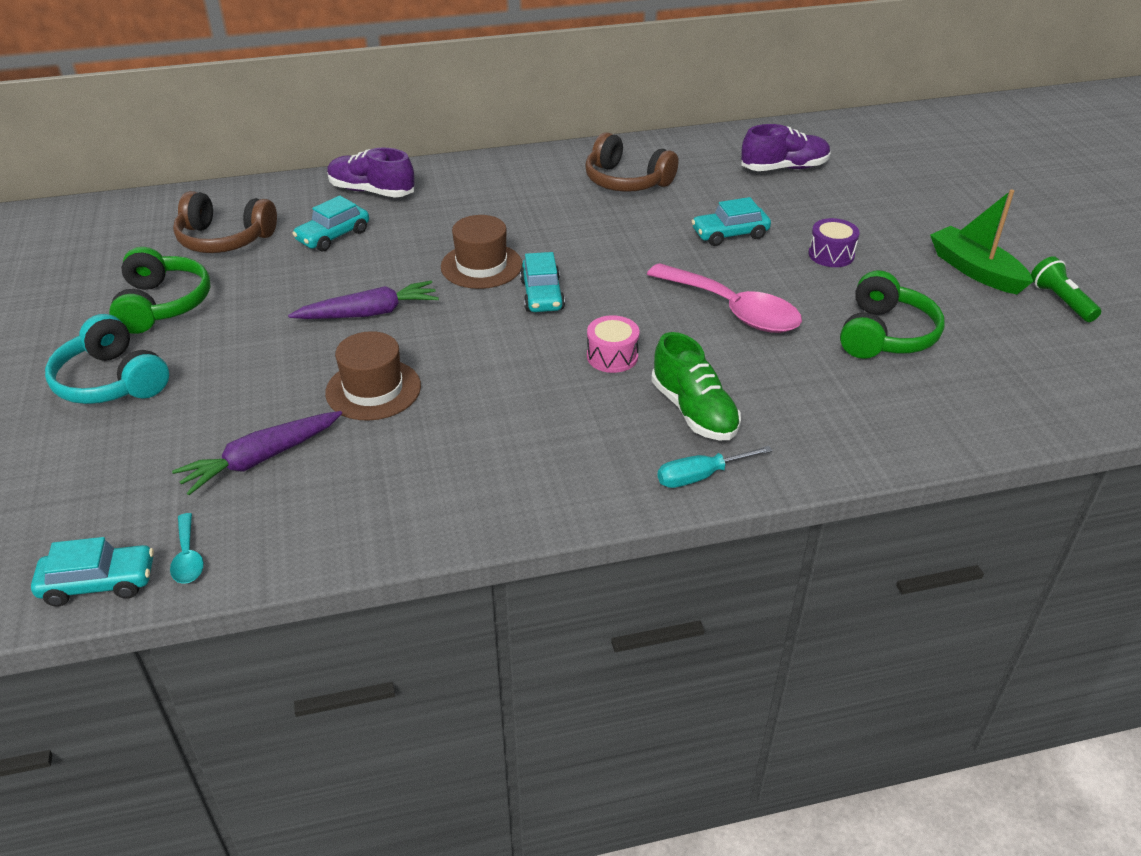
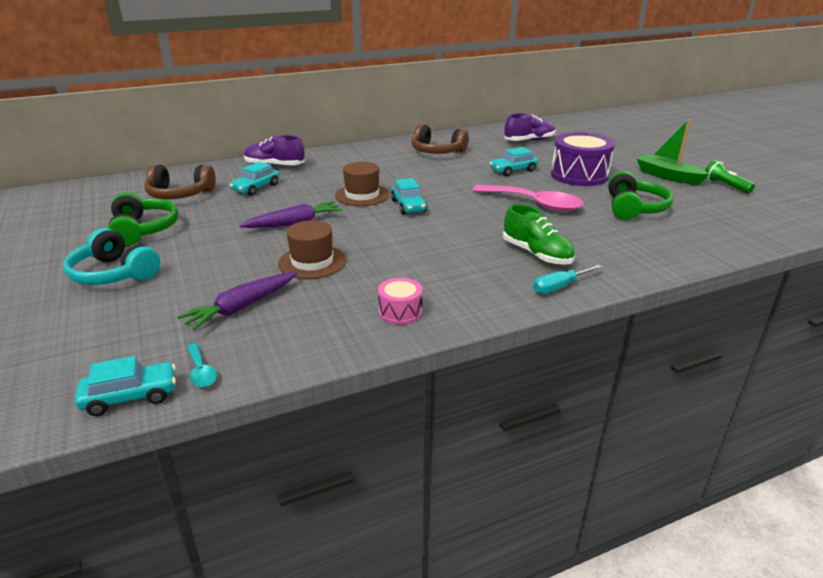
camera: 10 degrees left, 10 degrees down
(612, 356) = (469, 232): pink drum -> pink drum (400, 312)
(831, 254) = (579, 175): purple drum -> purple drum, size x1.98

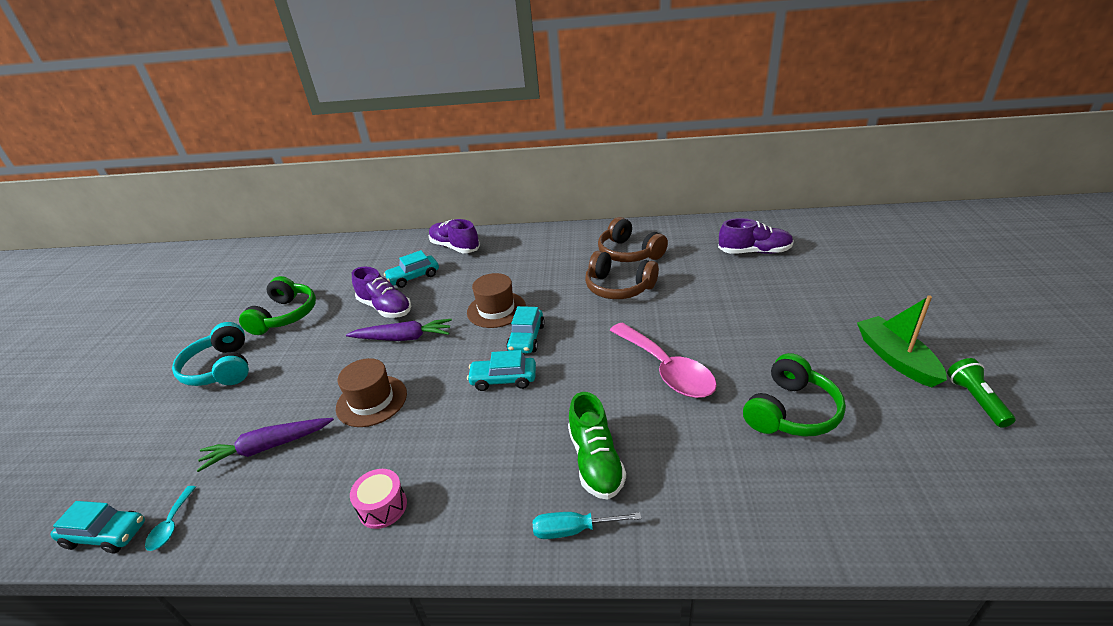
camera: 30 degrees right, 5 degrees up
(180, 194) = (348, 273): brown headphones -> brown headphones (618, 287)
(251, 209) = (385, 308): none -> purple shoe
(513, 170) = (690, 303): turquoise car -> turquoise car (503, 379)
(579, 175) = (767, 329): purple drum -> none

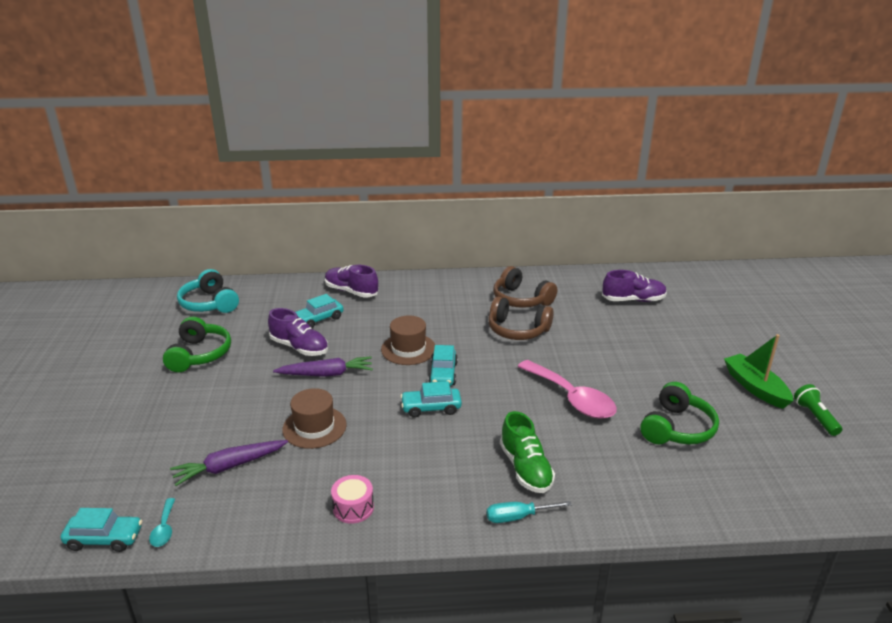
camera: 10 degrees left, 5 degrees down
(221, 368) = (153, 402): turquoise headphones -> turquoise headphones (209, 303)

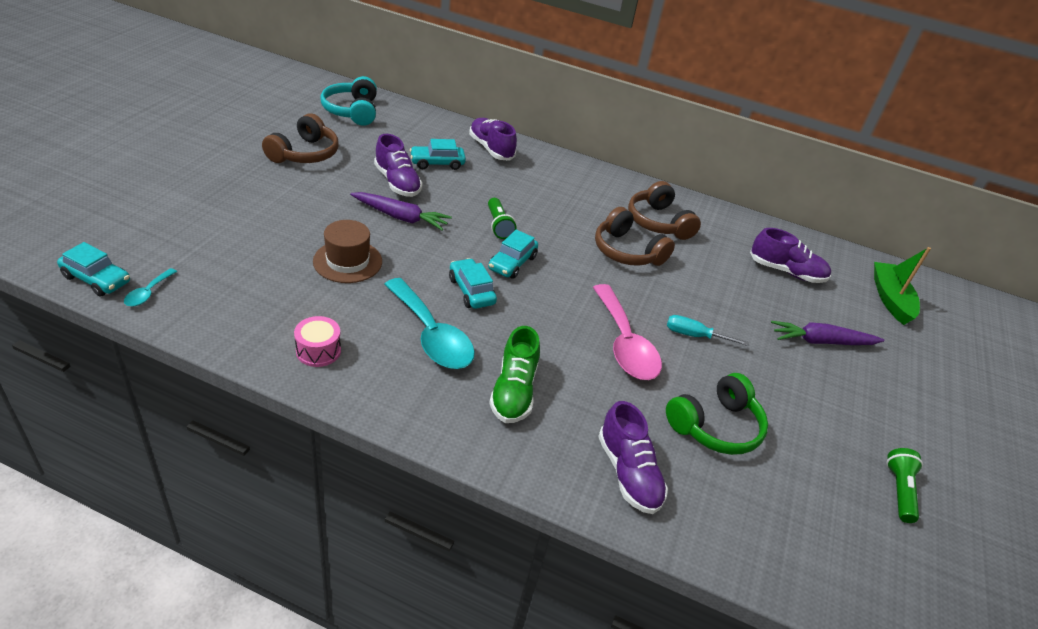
camera: 20 degrees right, 10 degrees up
(199, 354) = (305, 154): green headphones -> brown headphones
(229, 466) = (245, 264): purple carrot -> purple carrot (821, 341)
(408, 349) = (498, 225): brown hat -> green flashlight
(430, 455) = (431, 335): none -> turquoise spoon
(431, 408) = (471, 291): turquoise car -> turquoise car turned 45 degrees clockwise
(518, 517) = (464, 434): turquoise screwdriver -> turquoise screwdriver (694, 336)
(649, 488) = (628, 473): none -> purple shoe
(755, 387) = (851, 425): green boat -> green boat (890, 299)

